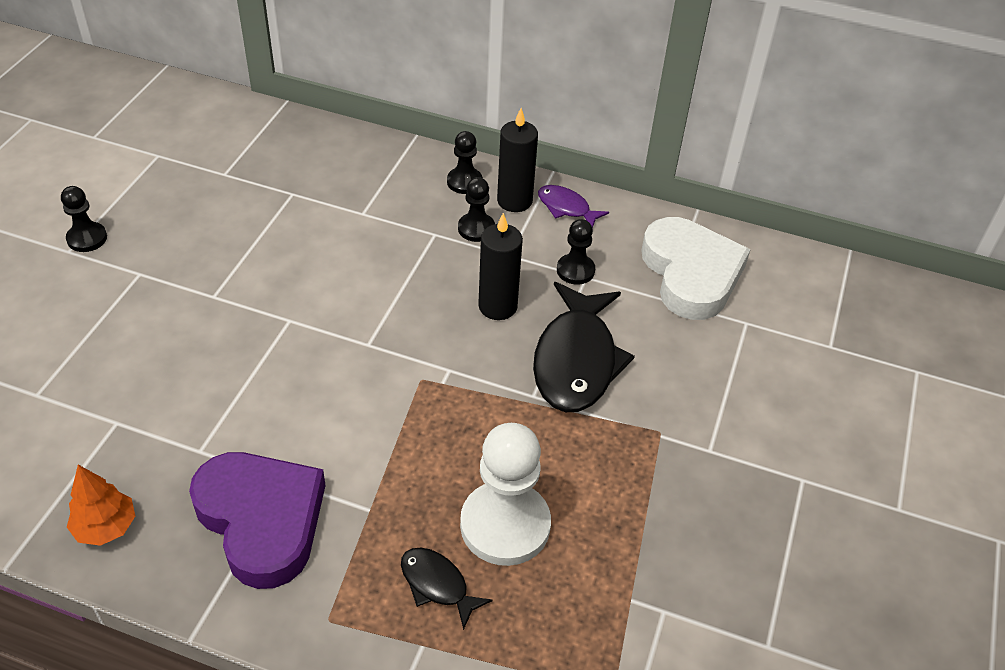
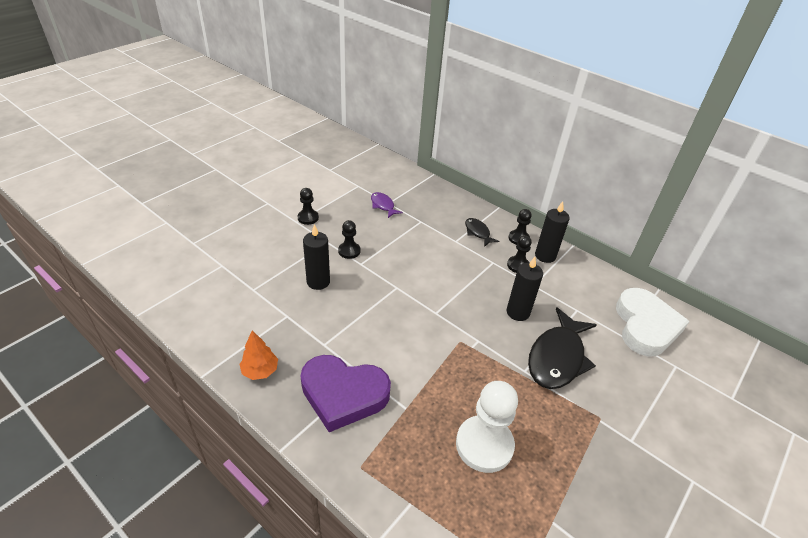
camera: 20 degrees right, 5 degrees down
(150, 348) = (318, 282): none -> black candle
(262, 520) = (343, 394): purple heart -> purple heart turned 120 degrees clockwise
(437, 585) = (431, 468): black fish -> black fish (478, 232)
(566, 208) = (575, 267): purple fish -> purple fish (383, 205)
(575, 270) = (571, 304): black pawn -> black pawn (349, 251)

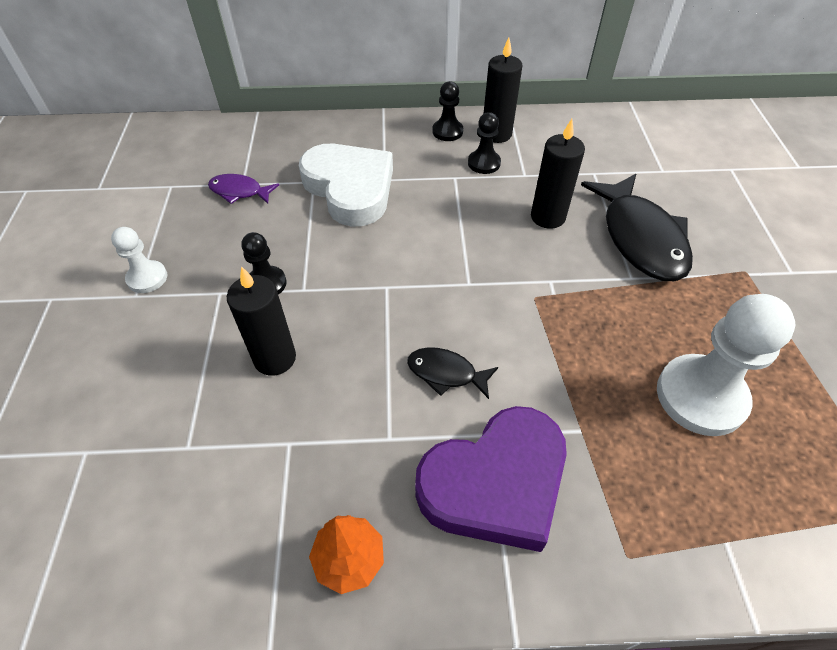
camera: 40 degrees left, 10 degrees up
(308, 218) = (147, 278): black pawn -> white pawn
(478, 232) = (397, 152): black fish -> black fish (446, 373)
(645, 326) = (664, 147): white heart -> white heart (350, 189)

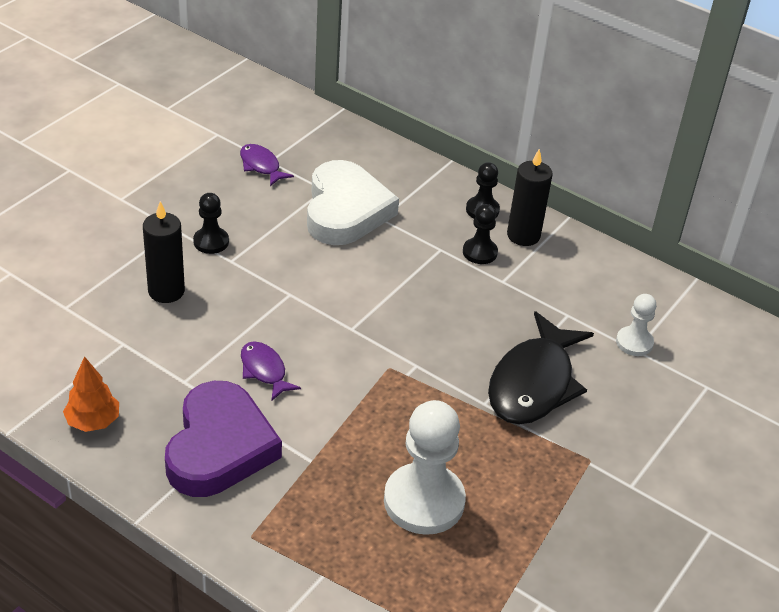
camera: 35 degrees right, 10 degrees down
(147, 278) = (139, 191): white pawn -> white pawn (634, 342)
(446, 373) = (264, 371): black fish -> purple fish
(495, 483) = (219, 447): purple heart -> purple heart turned 90 degrees counterclockwise
(548, 217) = (477, 322): black candle -> none

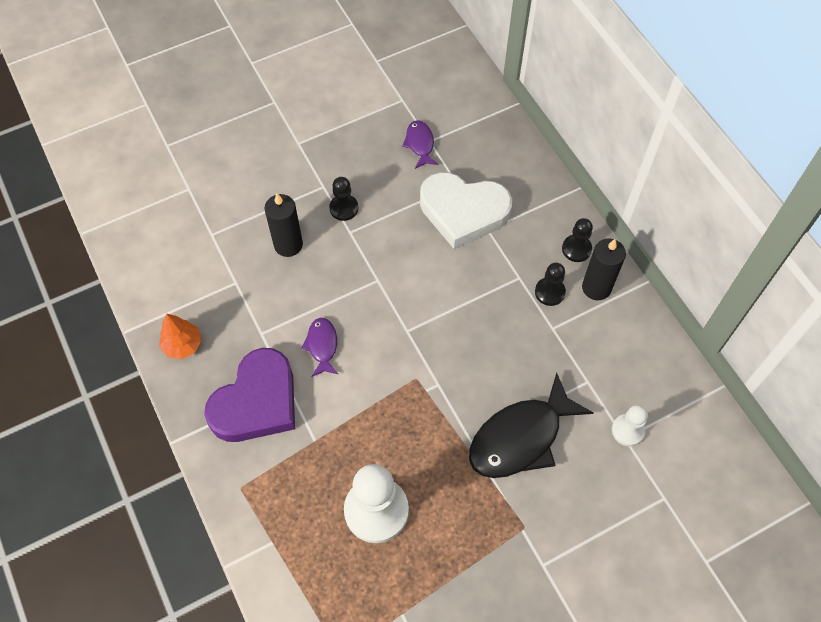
camera: 30 degrees right, 20 degrees up
(345, 210) = (463, 212): white heart -> white heart turned 75 degrees clockwise

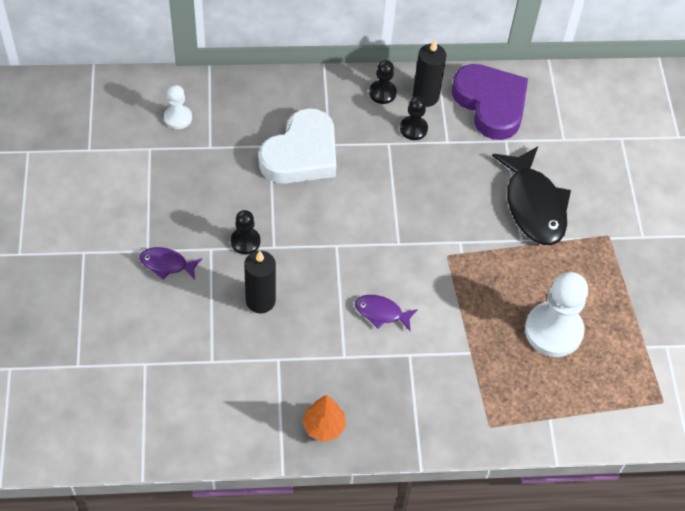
camera: 70 degrees left, 5 degrees down
(257, 402) = (412, 384): purple heart -> purple heart (491, 104)
(420, 144) = (209, 155): purple fish -> purple fish (167, 264)
(627, 430) = (558, 134): white pawn -> white pawn (178, 118)

